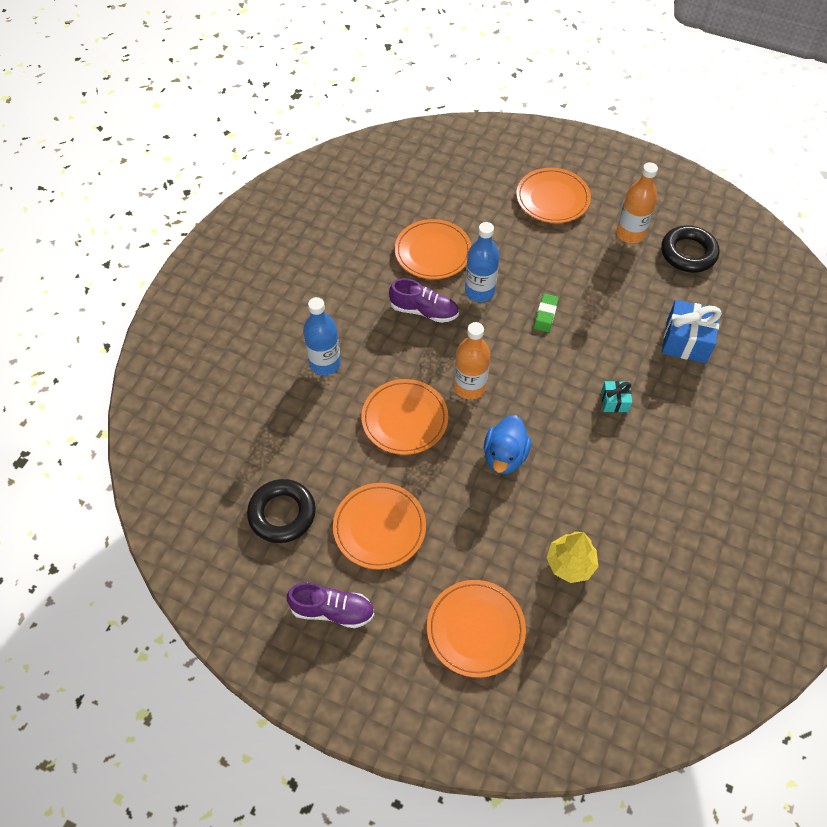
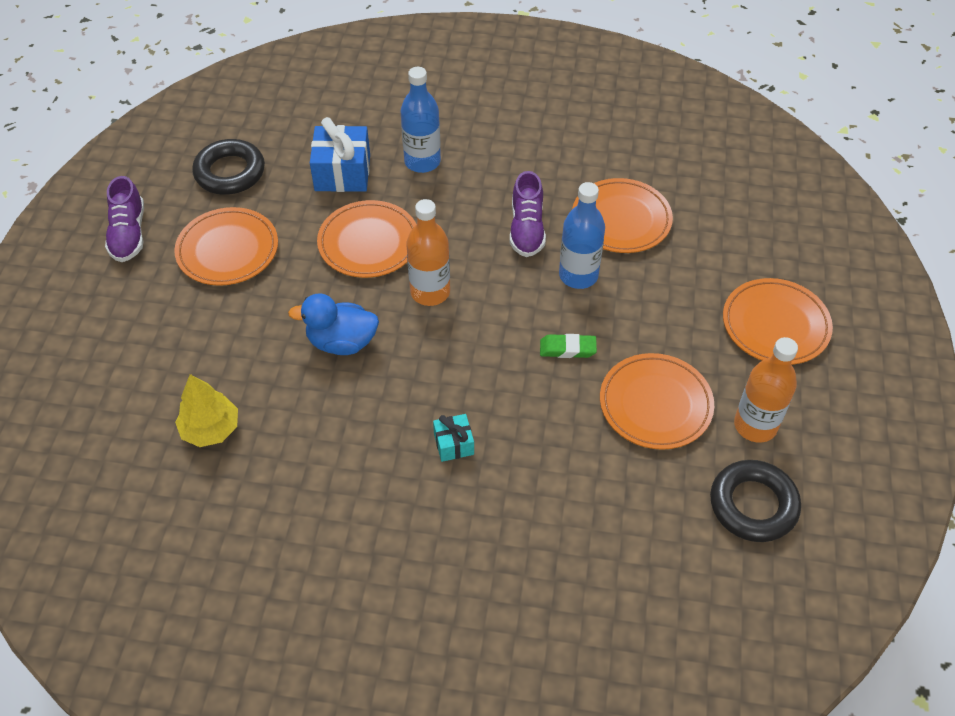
camera: 75 degrees right, 5 degrees down
(475, 629) = (119, 354): orange plate -> orange plate (655, 404)
(686, 341) = (584, 519): blue gift -> blue gift (342, 173)

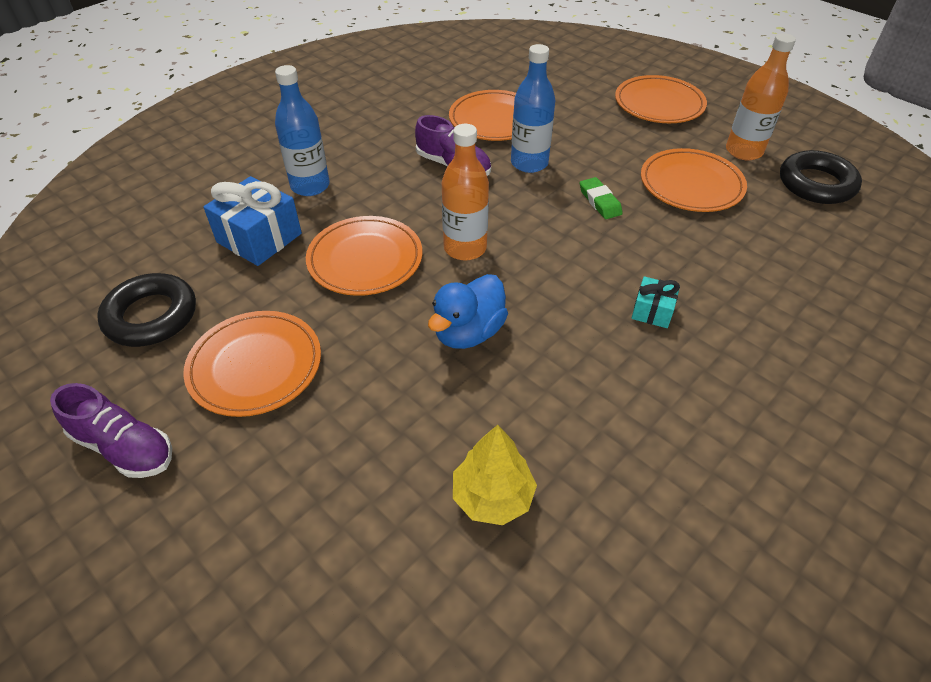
camera: 55 degrees left, 5 degrees down
(567, 349) = (599, 201): green eraser -> green eraser turned 60 degrees counterclockwise

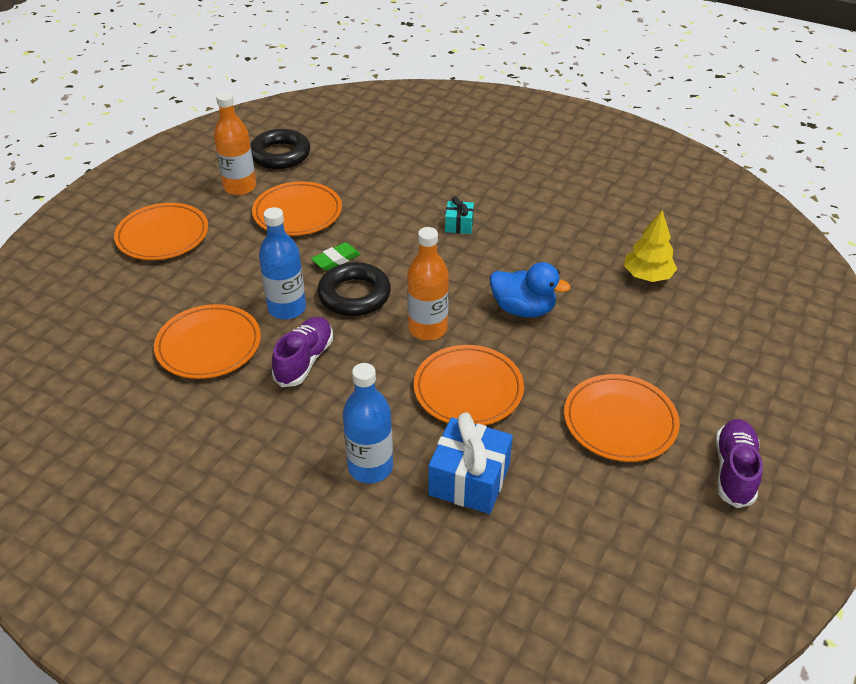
camera: 105 degrees left, 5 degrees down
(151, 316) = (608, 521): black ring -> black ring (354, 295)

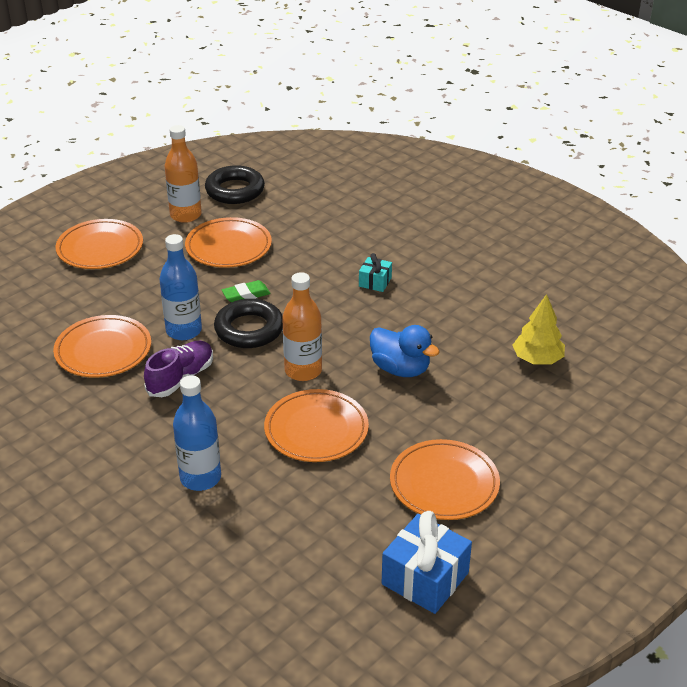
camera: 15 degrees right, 5 degrees down
(469, 480) = (282, 505): blue gift -> blue gift (425, 578)
(734, 471) = (531, 547): purple shoe -> none

